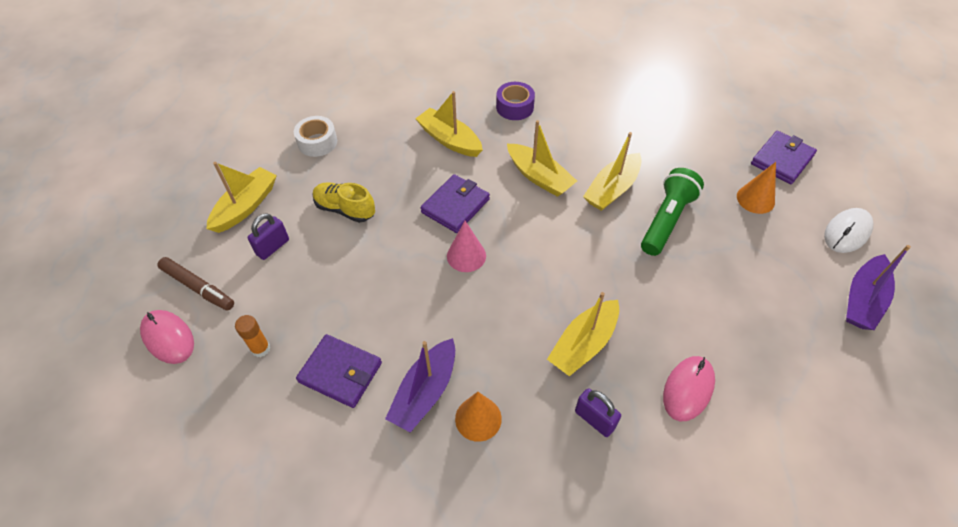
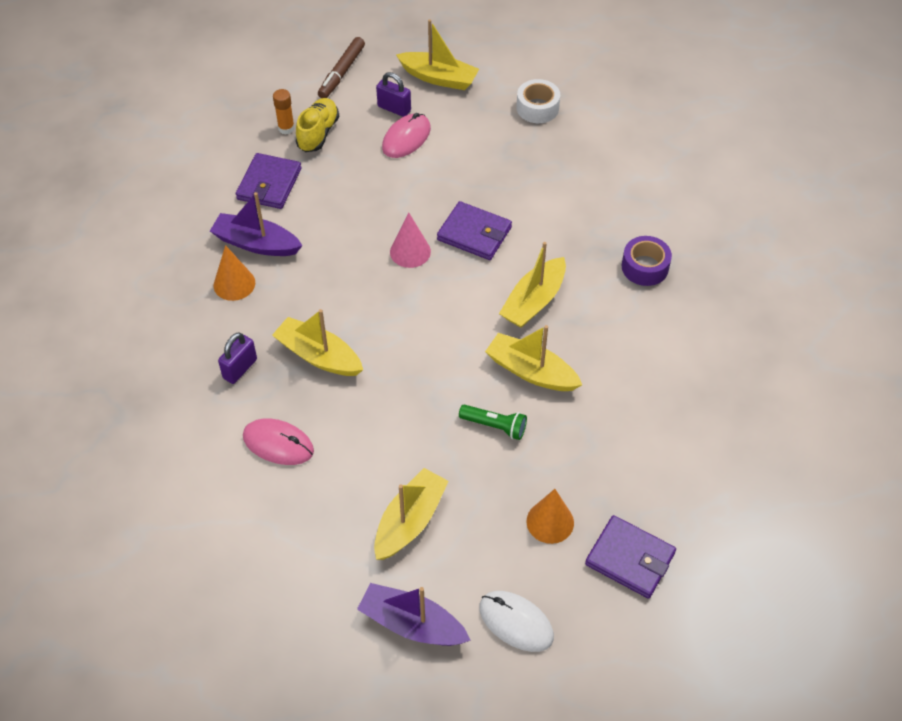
camera: 80 degrees right, 0 degrees up
(168, 338) = (290, 70): pink mouse -> pink mouse (406, 138)
(345, 209) = (450, 149): yellow shoe -> yellow shoe (318, 133)
(449, 140) = (571, 214): yellow boat -> yellow boat (410, 521)
(666, 220) = (494, 426): green flashlight -> green flashlight, size x0.60

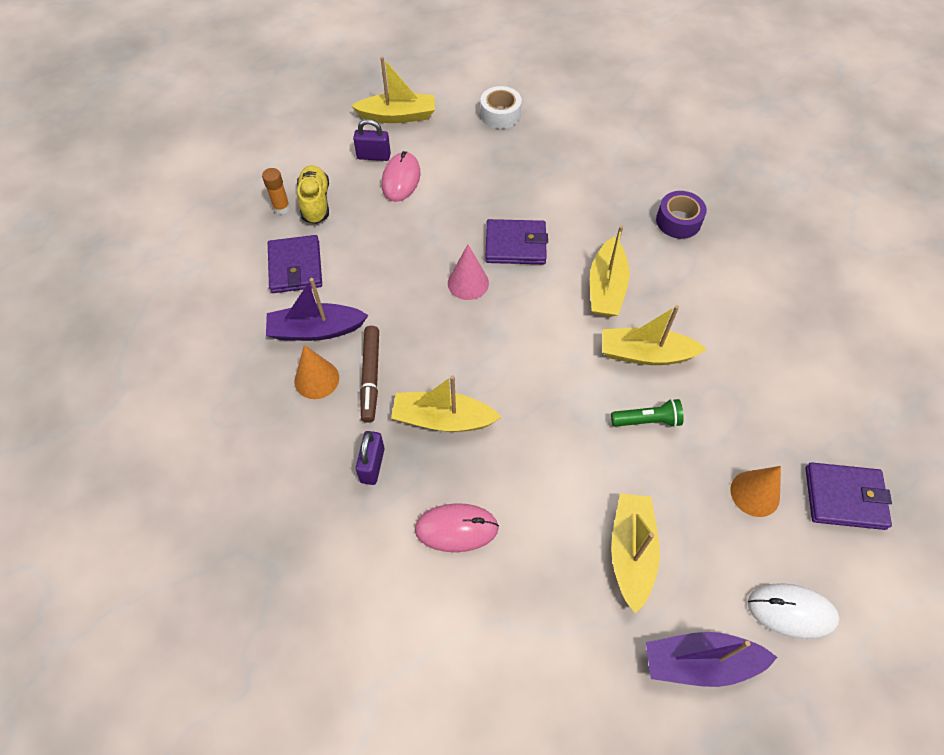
camera: 25 degrees left, 5 degrees up
(342, 73) = (305, 139): brown marker -> brown marker (371, 376)

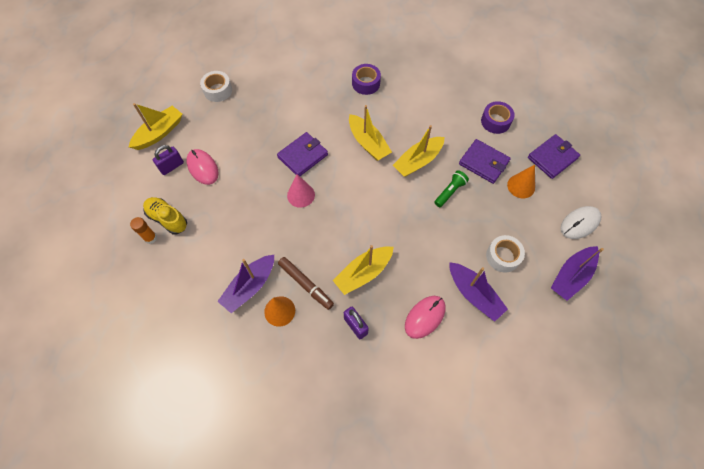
camera: 45 degrees left, 5 degrees up
(295, 267) = (198, 263): purple wallet -> purple wallet (483, 163)
(543, 560) = (474, 294): none -> purple boat
(631, 552) = (503, 256): yellow boat -> white tape
(808, 389) = (495, 121): none -> purple tape

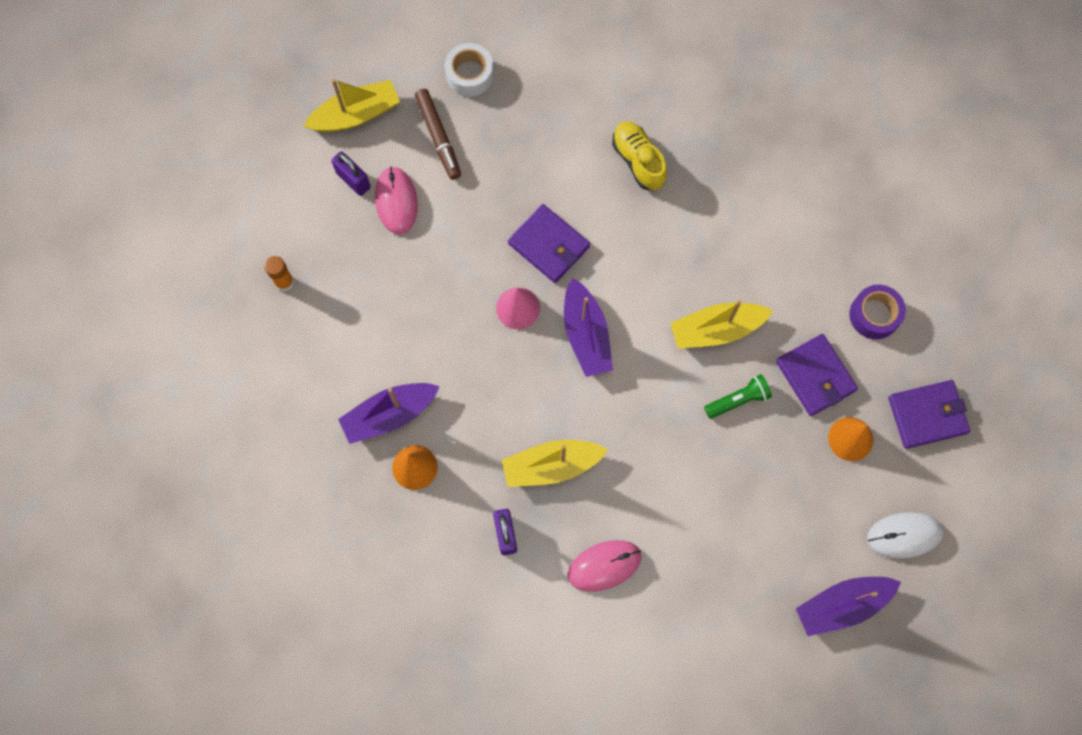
camera: 25 degrees right, 10 degrees up
(167, 219) = (317, 263): yellow shoe -> yellow shoe (638, 160)
(172, 166) = (353, 180): purple padlock -> purple padlock turned 60 degrees clockwise
(303, 156) = (549, 245): purple wallet -> purple wallet turned 60 degrees clockwise
(306, 284) = (465, 446): brown marker -> brown marker (438, 137)
(366, 83) = (704, 159): purple tape -> none
(368, 143) = (656, 266): yellow boat -> none
(474, 294) = (688, 566): purple boat -> purple boat (586, 335)
(503, 256) = (760, 532): white tape -> none

